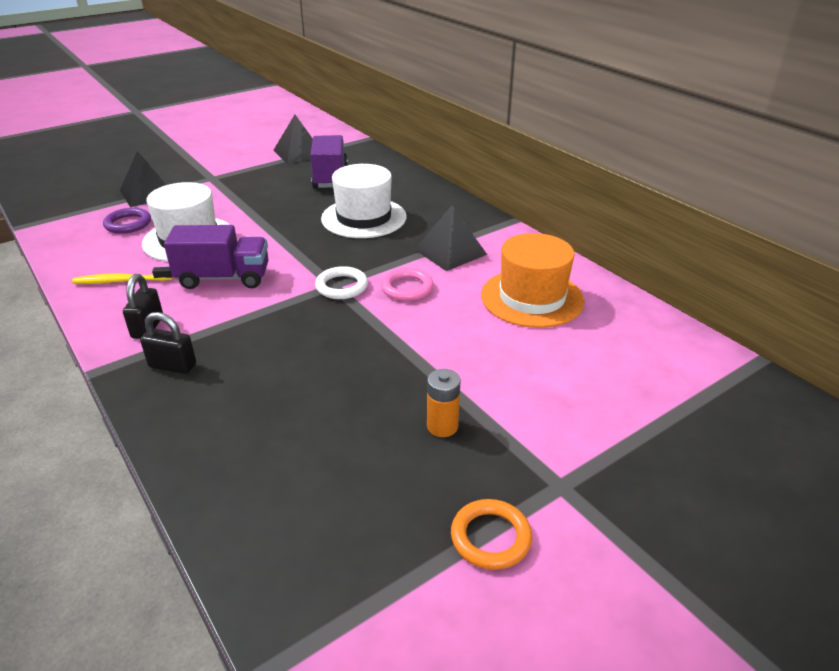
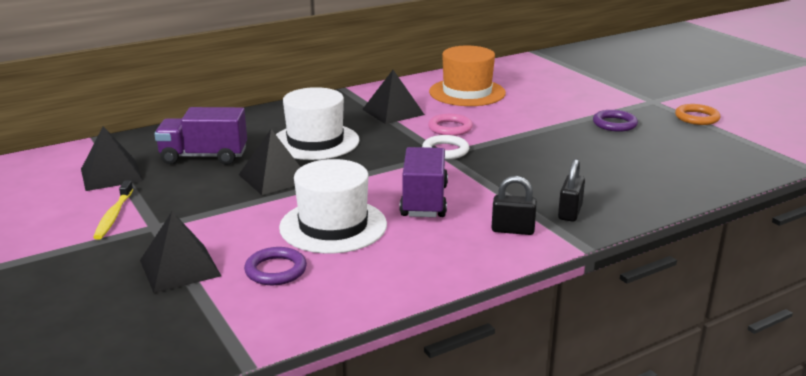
camera: 85 degrees left, 10 degrees down
(121, 281) = (423, 255): yellow toothbrush -> yellow toothbrush (114, 216)
(285, 208) = (274, 178): none -> black pyramid
(442, 426) = (614, 124): orange battery -> purple ring

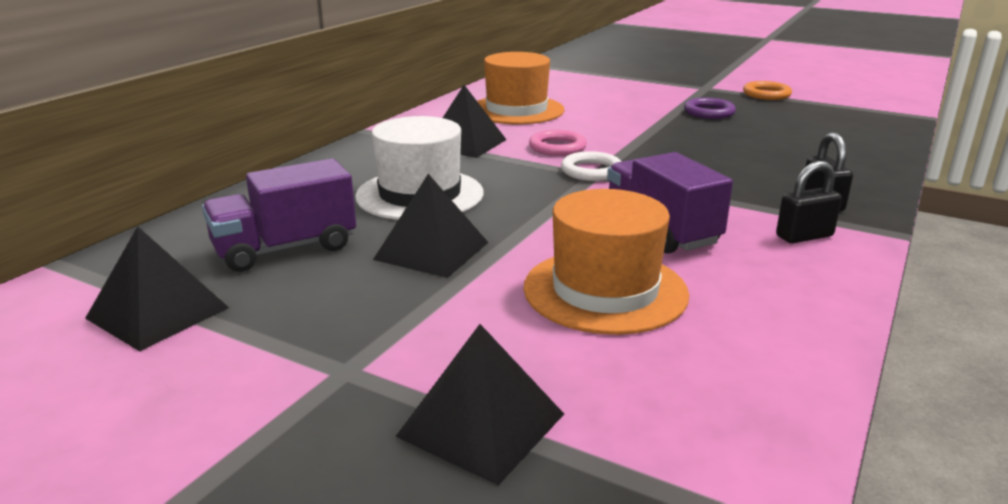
camera: 30 degrees left, 0 degrees up
(114, 216) = (248, 376): yellow toothbrush -> none
(276, 270) = (627, 376): purple ring -> none
(333, 226) = (605, 290): white hat -> orange hat

